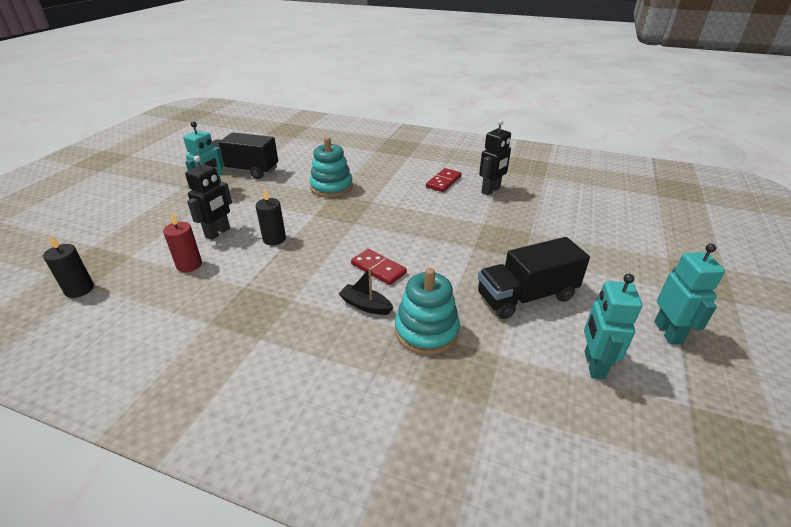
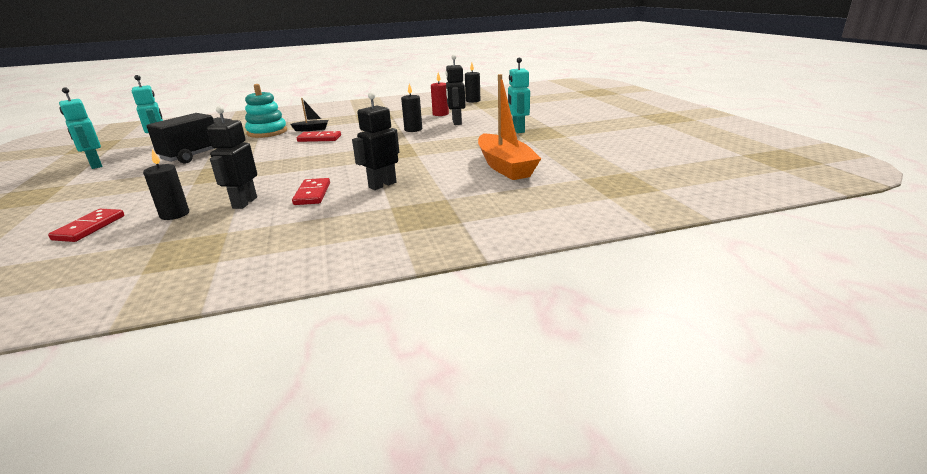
camera: 145 degrees right, 10 degrees down
(244, 170) = (537, 144): black truck -> none
(307, 159) = (505, 167): none -> orange boat
(331, 187) = (429, 157): turquoise stacking toy -> none
(395, 173) = (382, 185): none -> black robot
(539, 197) = (174, 214): none -> black candle
(597, 205) = (89, 228): none -> red domino

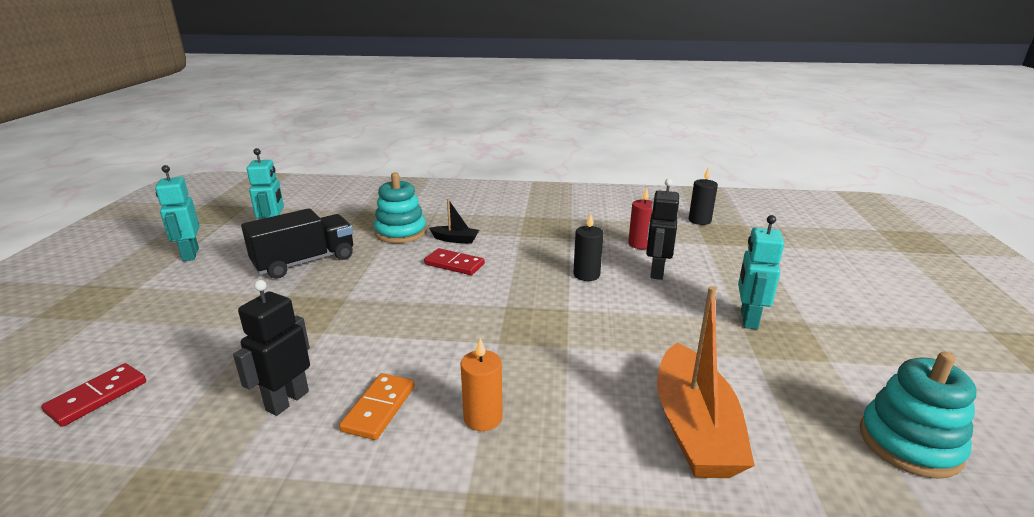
camera: 20 degrees right, 0 degrees up
(174, 214) = (197, 400): black candle -> none
(312, 194) = (379, 408): red domino -> orange domino
(382, 185) = (483, 418): black robot -> orange candle
(611, 152) = (909, 443): none -> turquoise stacking toy

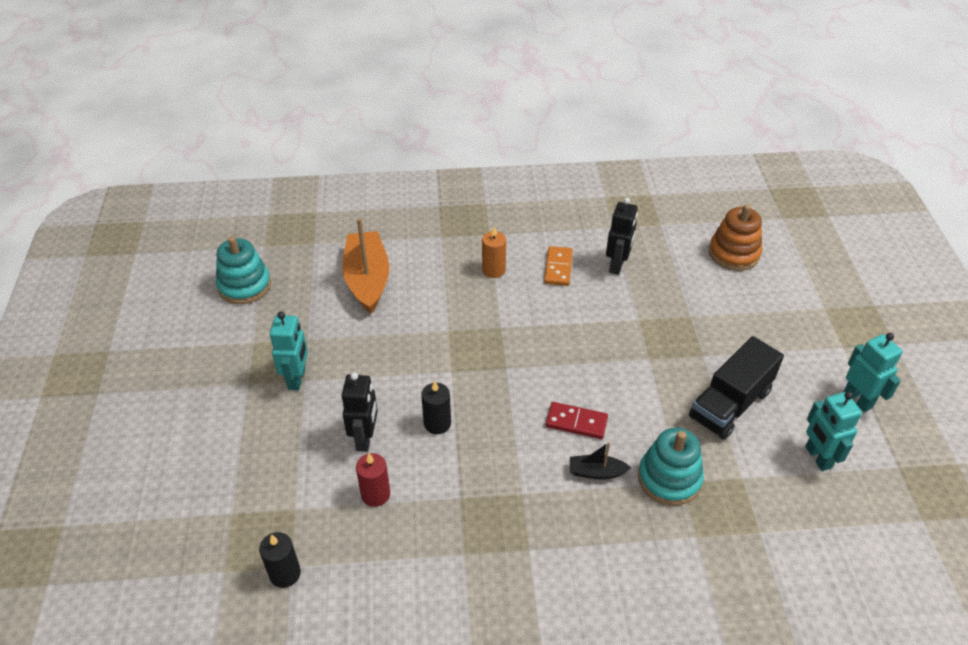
camera: 170 degrees right, 20 degrees up
(97, 397) = (733, 253): red domino -> orange stacking toy

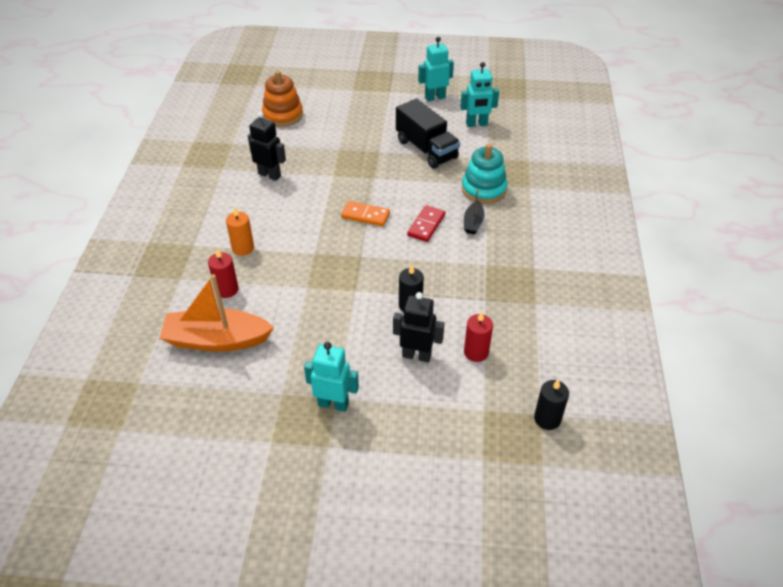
camera: 80 degrees left, 0 degrees up
(244, 286) = (180, 450): turquoise stacking toy -> none
(433, 271) = (227, 290): none -> red candle
(558, 268) = (258, 208): orange domino -> orange domino (365, 215)

